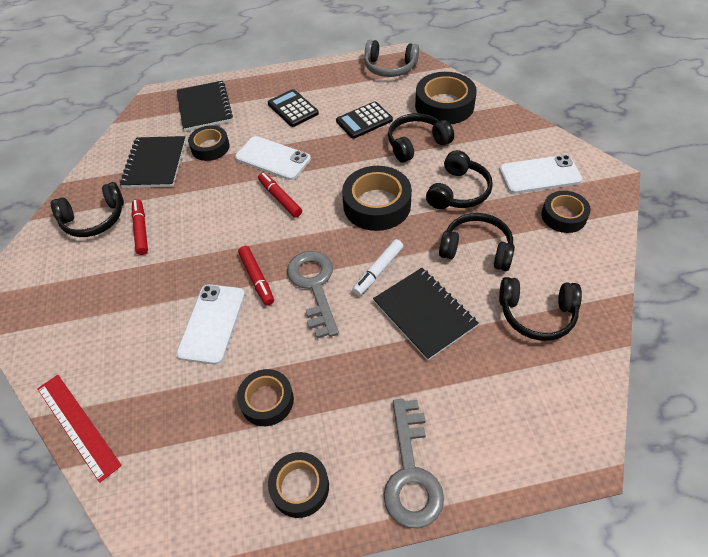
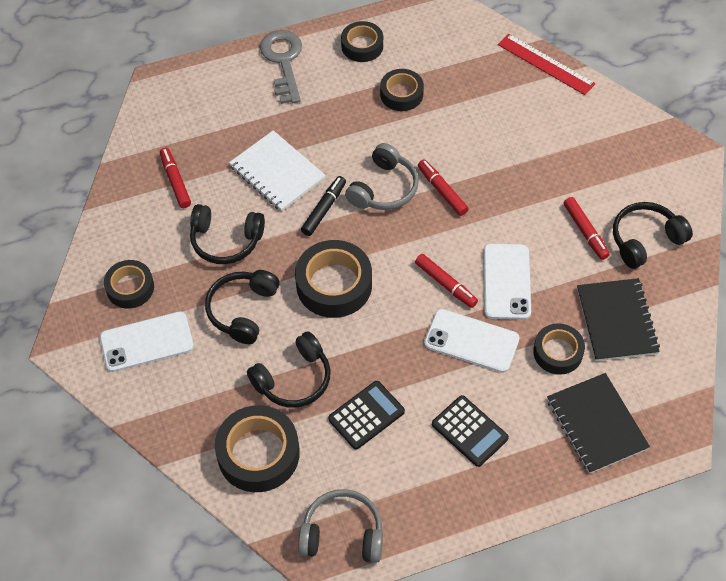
camera: 170 degrees right, 5 degrees up
(212, 323) = (470, 147): white phone -> white phone (506, 282)
(314, 286) = (384, 188): grey key -> grey headphones
(378, 271) = (324, 209): white marker -> black marker
(424, 314) = (277, 172): black notebook -> white notebook
(536, 314) = (175, 181): black headphones -> red marker

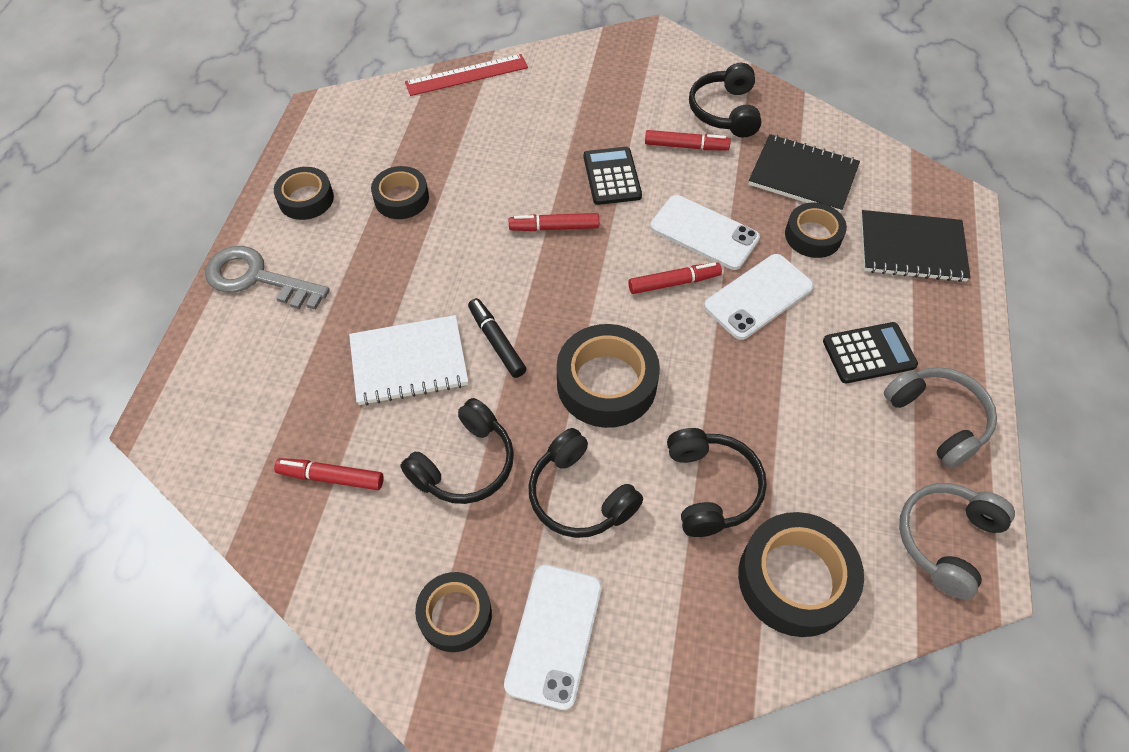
camera: 60 degrees left, 0 degrees up
(366, 415) = (800, 438): black calculator -> black calculator (612, 176)
(384, 188) = (512, 274): grey headphones -> grey headphones (938, 419)

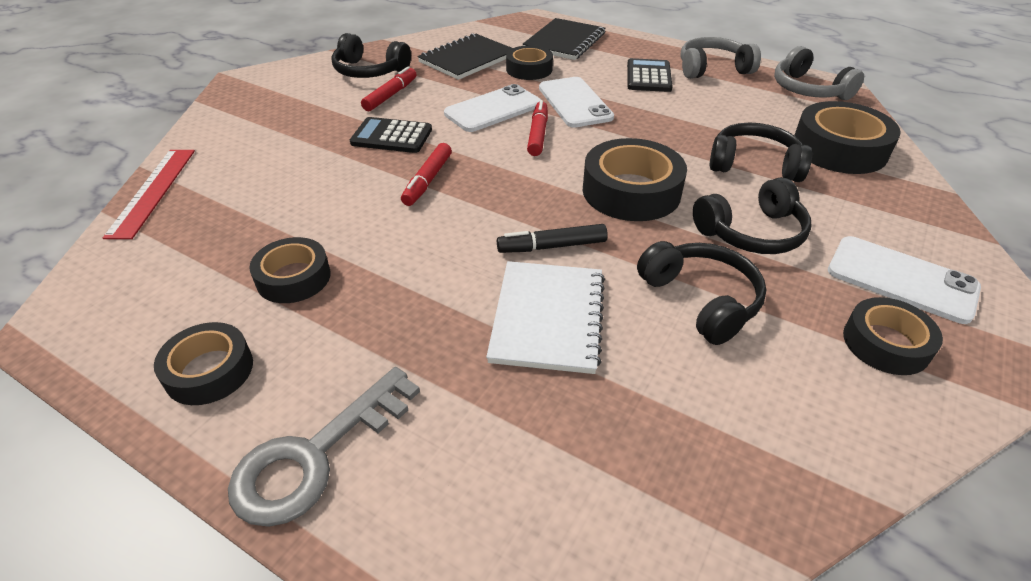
camera: 70 degrees left, 15 degrees down
(331, 477) = (696, 422): red marker -> none

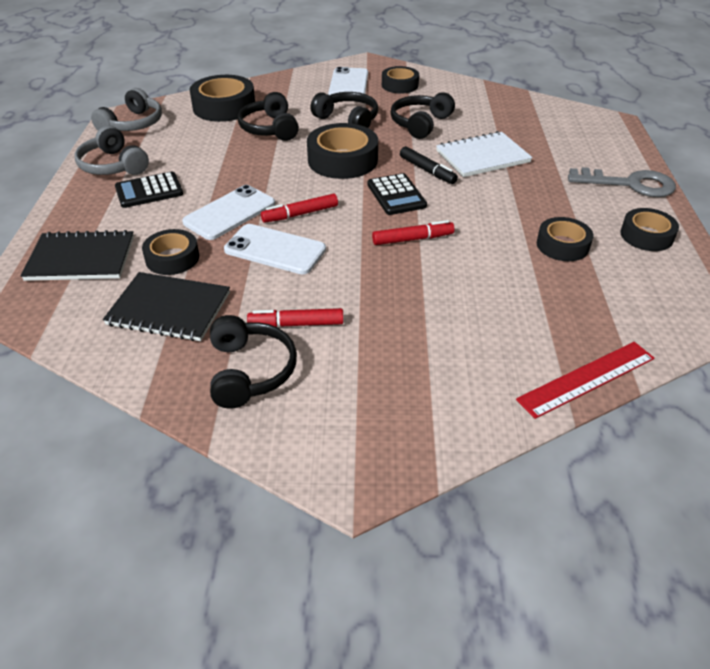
camera: 120 degrees left, 0 degrees up
(391, 136) = (371, 285): black calculator -> black calculator (396, 195)

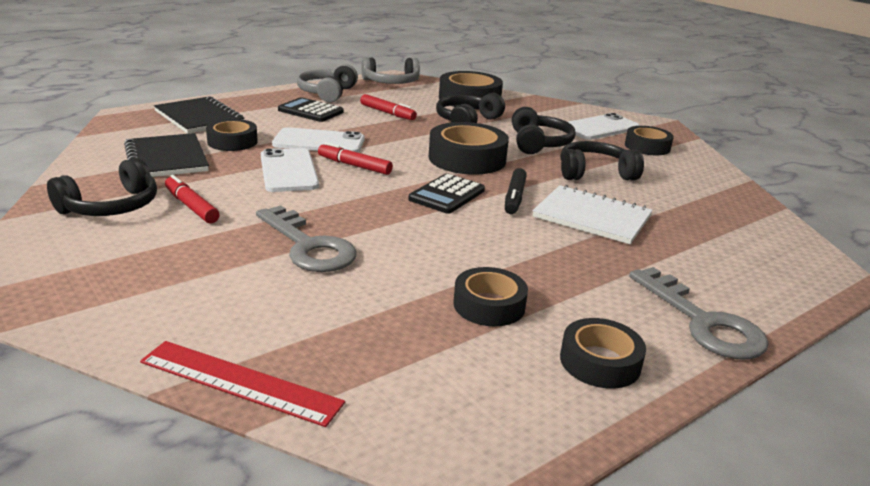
camera: 50 degrees right, 15 degrees down
(412, 239) = (383, 221): red marker -> red marker (387, 113)
(423, 287) = (308, 246): none -> grey key

